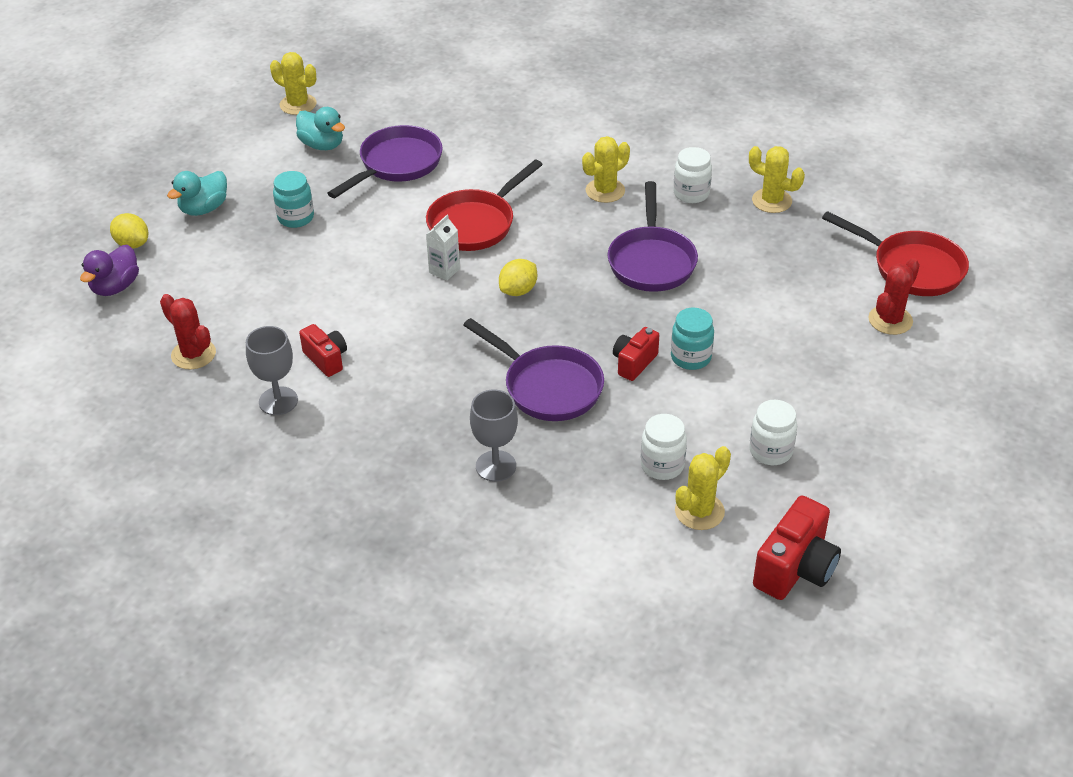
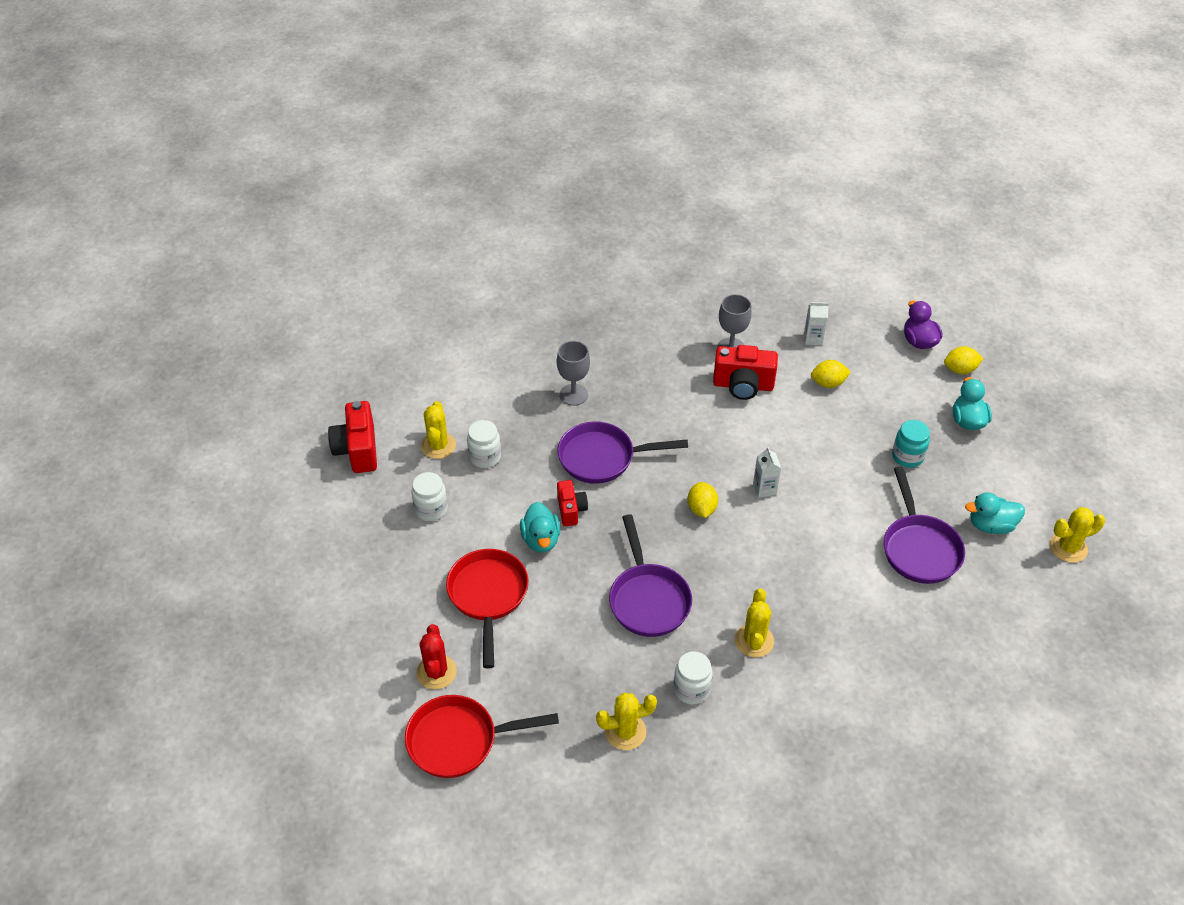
camera: 135 degrees right, 5 degrees up
(193, 354) = (813, 338): red cactus -> white carton
(253, 309) = (828, 383): none -> yellow lemon
(326, 359) = (743, 385): red camera -> red camera, size x1.63
(475, 223) = (797, 540): red pan -> red pan (488, 596)
(651, 261) = (648, 599): purple pan -> purple pan turned 150 degrees counterclockwise
(691, 357) = (541, 539): turquoise jar -> turquoise duck

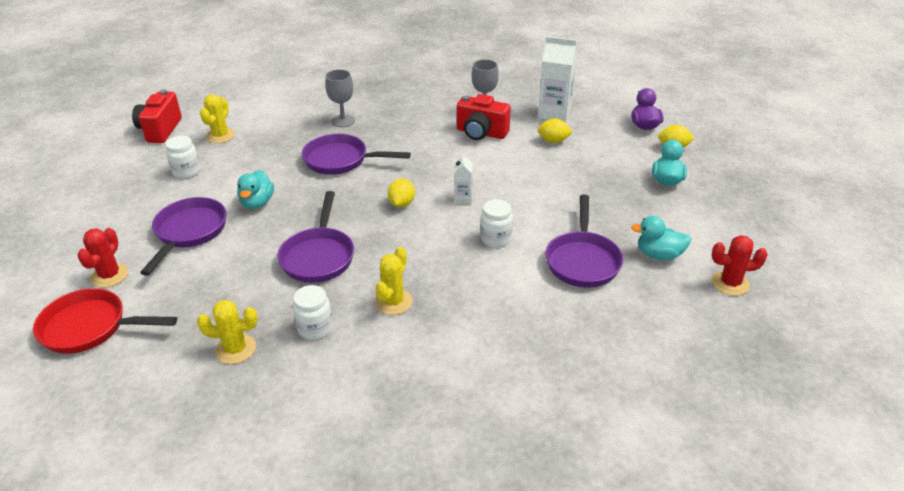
camera: 15 degrees right, 10 degrees down
(485, 457) = (250, 147): white jar -> white jar (495, 239)
(488, 596) = (189, 232): red pan -> purple pan
(571, 510) = (294, 188): red camera -> none
(813, 338) = (554, 113): white carton -> white carton, size x1.92
(907, 457) = (601, 196): turquoise jar -> none
(1068, 547) = (730, 283): yellow cactus -> red cactus

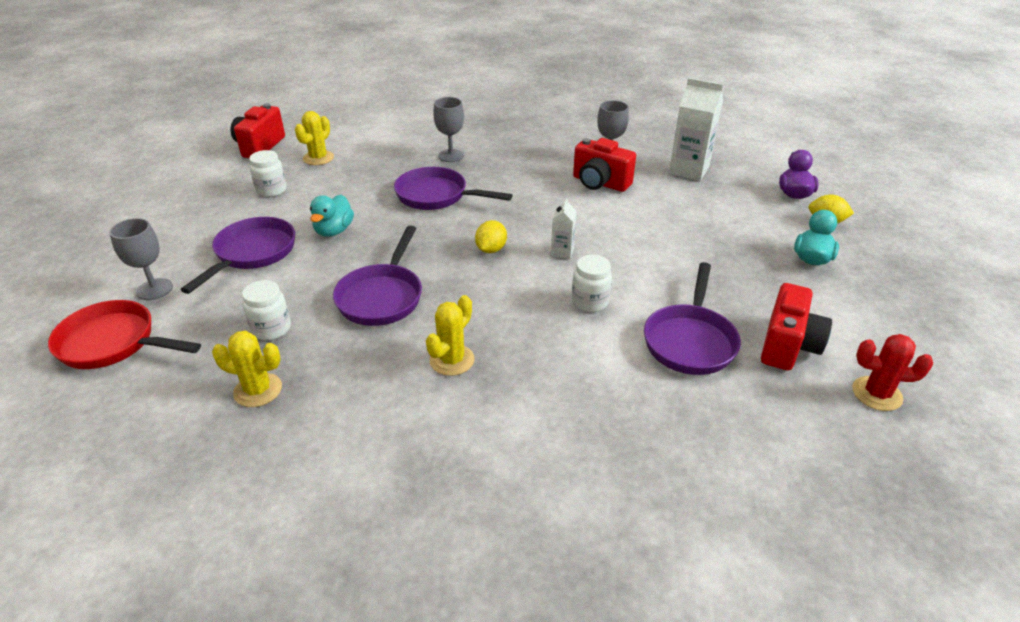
camera: 10 degrees right, 0 degrees up
(110, 275) = (155, 289): red cactus -> grey goblet
(315, 328) = (354, 378): white jar -> white jar (271, 329)
(553, 141) = (681, 200): yellow lemon -> none
(659, 255) = (788, 346): turquoise duck -> red camera

